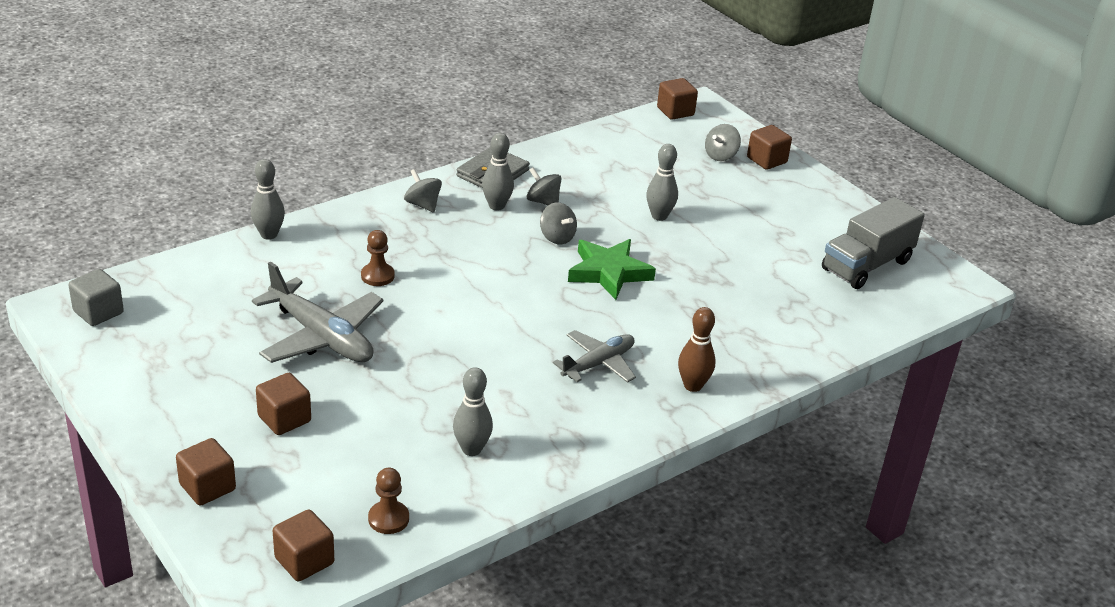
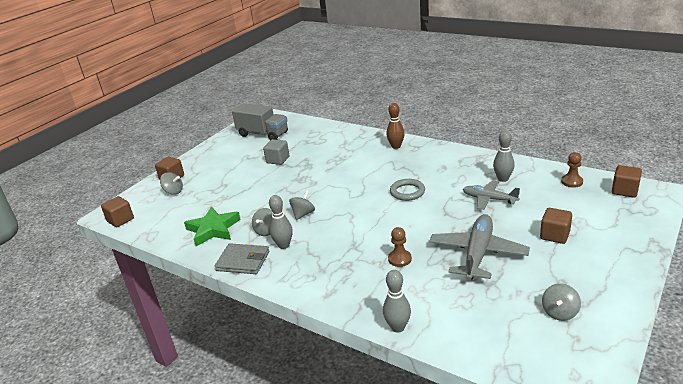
camera: 105 degrees left, 5 degrees down
(98, 312) = (569, 364): grey cube -> grey cube (278, 160)
(207, 487) = (630, 235): brown cube -> none
(423, 205) = (304, 274): grey spinning top -> grey spinning top (559, 312)
(528, 340) = (407, 192): none -> grey ring
(598, 363) = (405, 170): grey plane -> grey plane (489, 199)
(608, 272) = (325, 189): green star -> green star (213, 229)
(659, 216) = (256, 191): grey bowling pin -> none

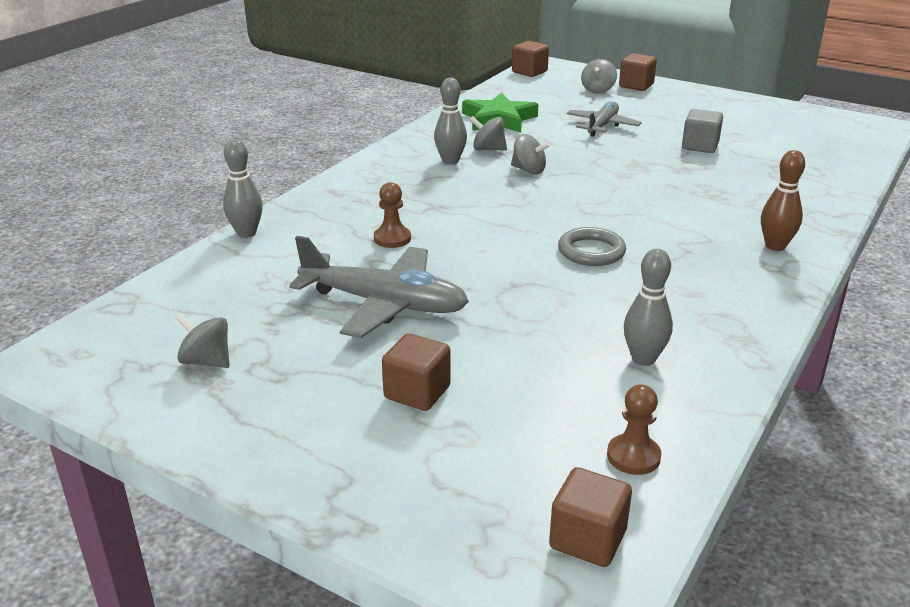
camera: 85 degrees right, 0 degrees up
(243, 261) = (422, 140): grey wallet -> none
(263, 134) = (795, 131): grey truck -> none
(489, 199) = (559, 333): grey plane -> grey plane (602, 126)

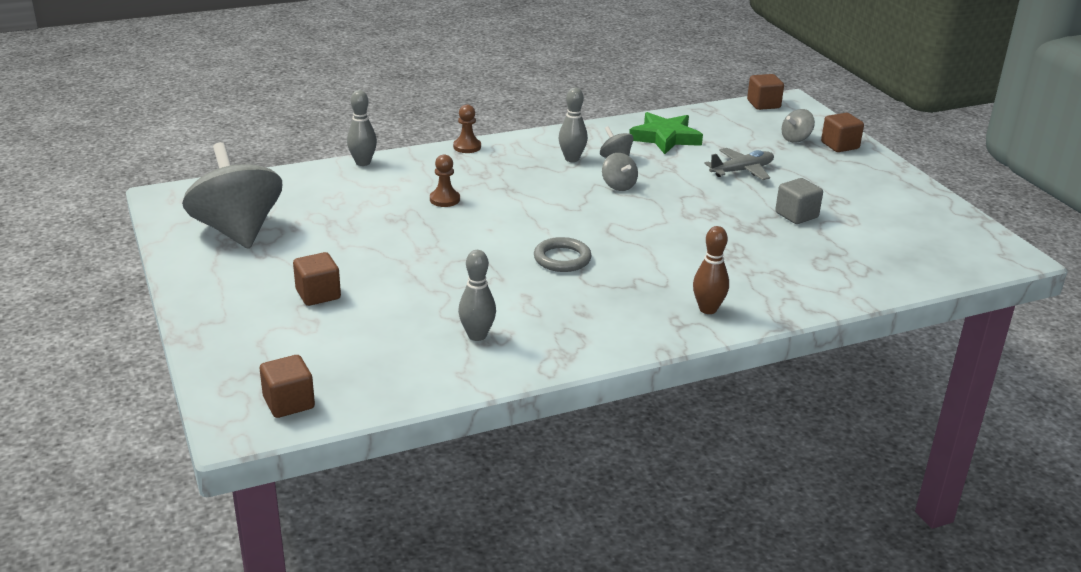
camera: 35 degrees right, 0 degrees up
(206, 361) = (238, 230): grey spinning top -> grey spinning top, size x2.32
(385, 304) = (377, 238): grey plane -> none
(633, 456) = (378, 380): brown pawn -> brown pawn (467, 147)

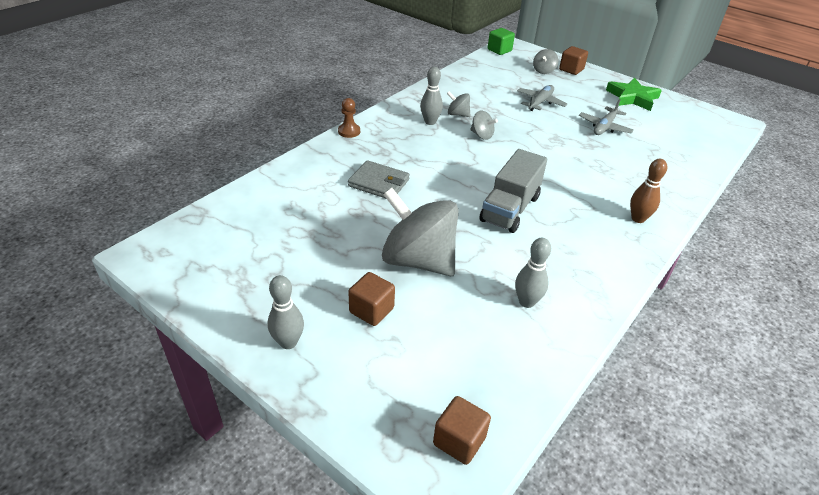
camera: 30 degrees left, 10 degrees up
(238, 230) = (241, 268): grey spinning top -> grey spinning top (418, 260)
(363, 162) = (284, 167): grey bowling pin -> grey bowling pin (288, 342)
(444, 199) = (379, 183): brown pawn -> grey wallet
(562, 259) = (510, 209): grey ring -> grey truck
(665, 138) = (470, 89): green star -> green star (632, 98)
(763, 104) = (499, 50): brown cube -> green cube
(796, 215) = (604, 127): grey cube -> grey plane

